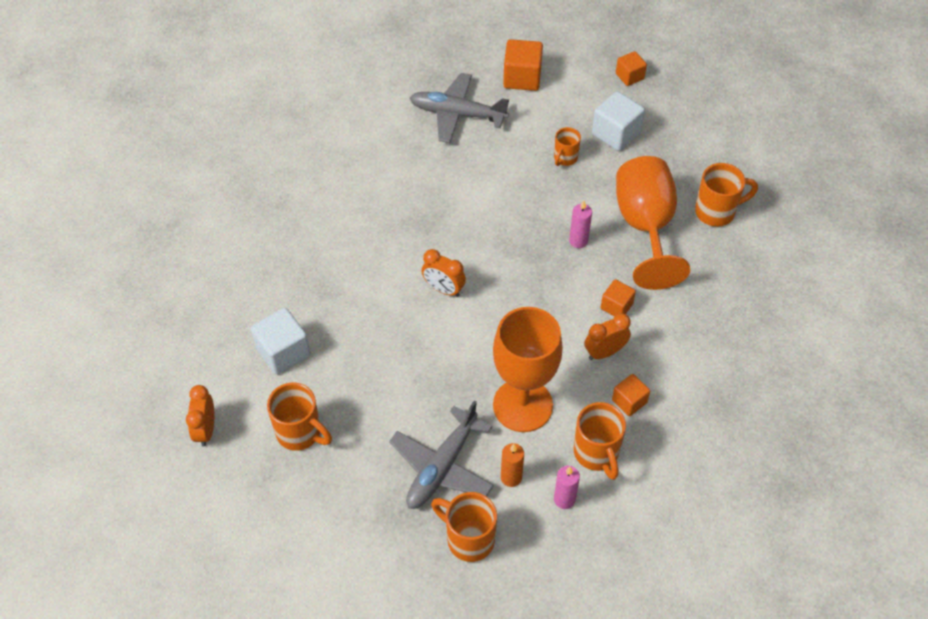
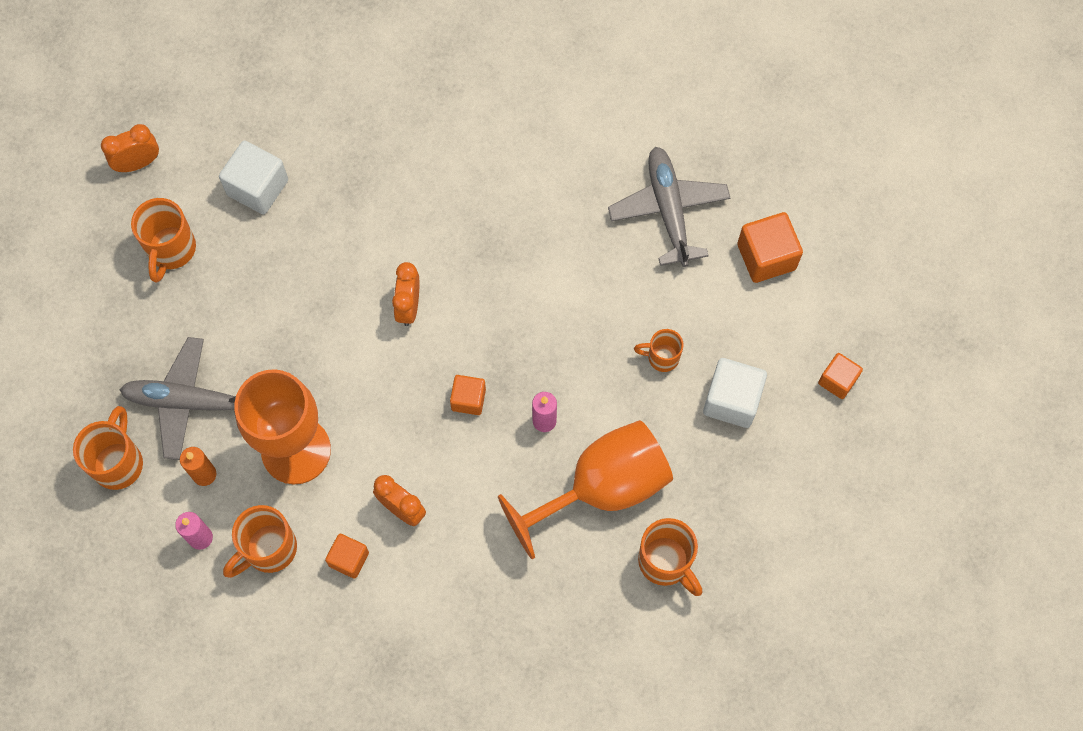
camera: 65 degrees right, 15 degrees up
(616, 306) = (470, 498): orange cube -> orange cube (468, 399)

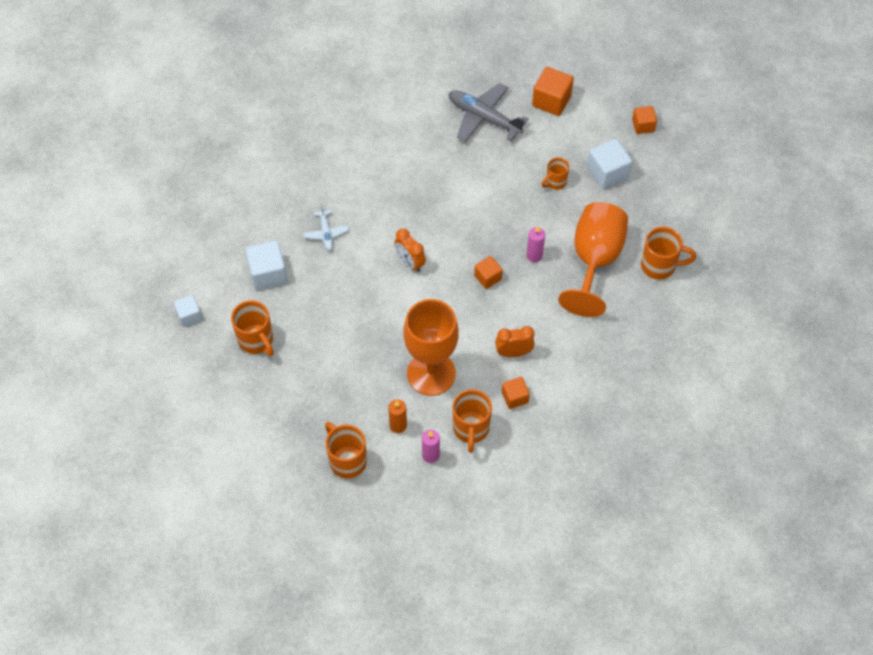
camera: 45 degrees left, 10 degrees down
(138, 163) = (189, 316): orange clock -> white cube
(188, 402) = (350, 400): grey plane -> none
(361, 195) = (326, 233): none -> white plane

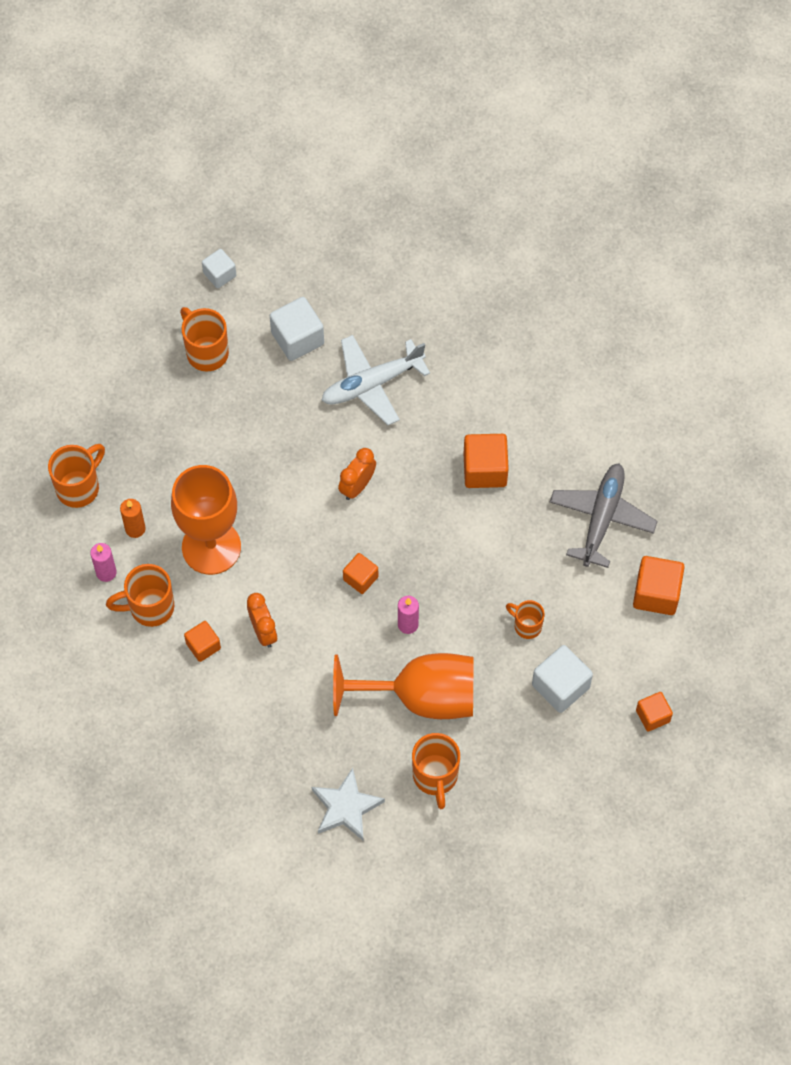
camera: 75 degrees right, 5 degrees up
(256, 340) = (206, 352): orange mug -> orange mug turned 105 degrees clockwise
(326, 233) = (371, 384): white plane -> white plane, size x1.87
(423, 178) = (485, 469): none -> orange cube
(671, 329) = (346, 807): none -> white star

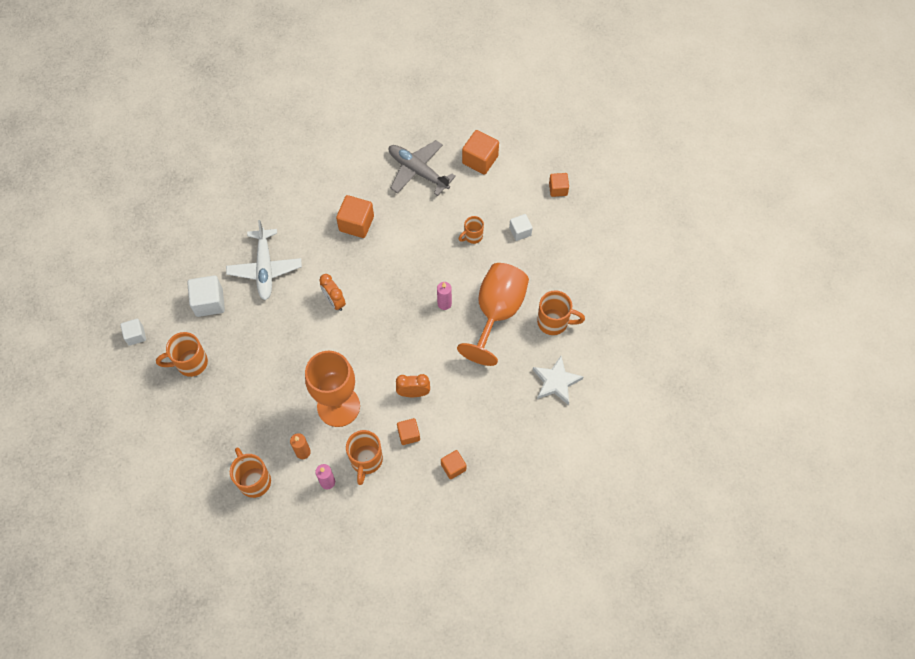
camera: 70 degrees left, 0 degrees up
(360, 578) = (400, 321): orange cube -> orange cube (453, 467)
(560, 686) = (520, 231): white cube -> white cube, size x0.62

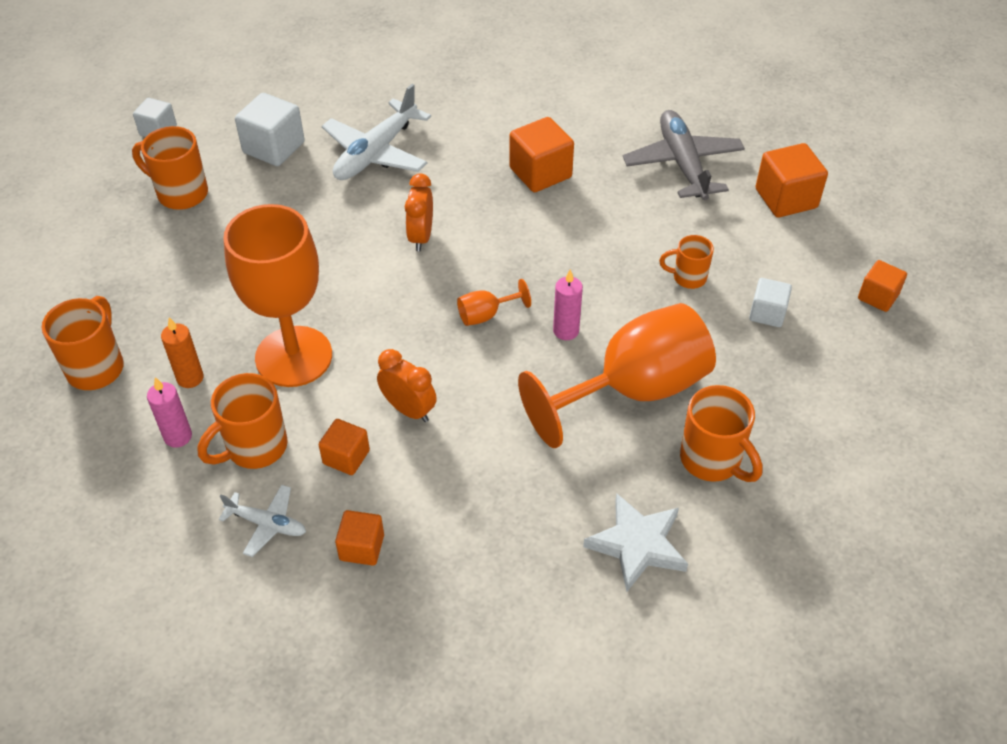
camera: 40 degrees right, 15 degrees down
(403, 321) = (486, 315): none -> orange goblet
(406, 488) = (267, 524): none -> white plane

